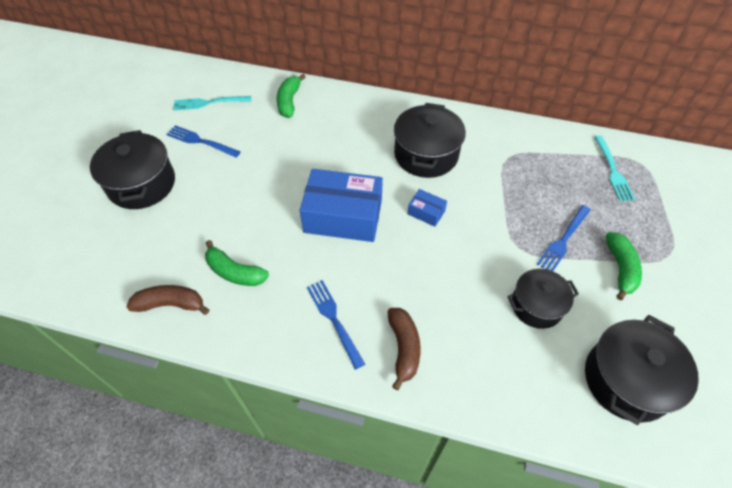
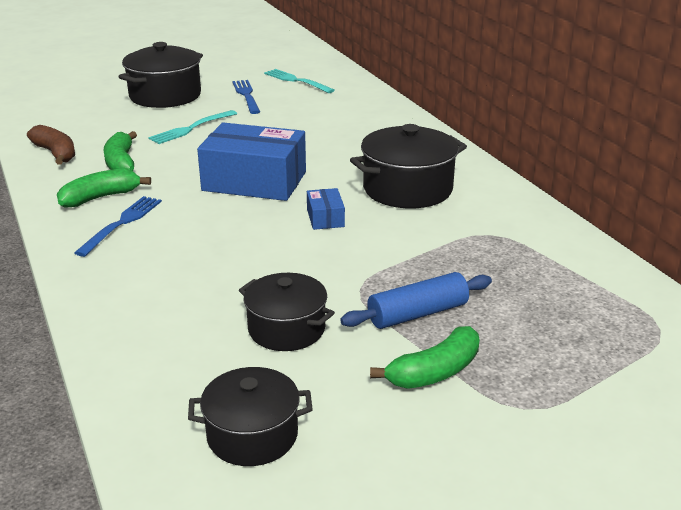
camera: 50 degrees right, 25 degrees down
(289, 101) = (358, 106): green banana -> green banana (101, 197)
(343, 216) = (254, 181): blue box -> blue box turned 45 degrees counterclockwise
(403, 348) = (129, 270): brown banana -> none
(563, 240) = (417, 314): blue fork -> blue rolling pin
(612, 170) = (603, 311): turquoise fork -> turquoise fork (191, 128)
(626, 380) = (252, 435): black pot -> black pot, size x0.66

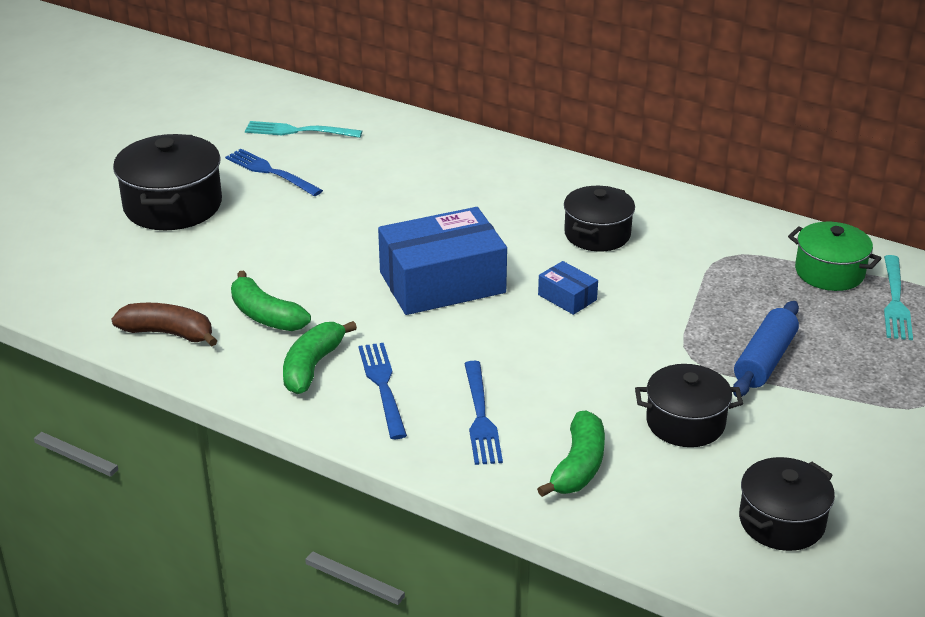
camera: 35 degrees left, 5 degrees up
(151, 265) = (480, 417): none -> blue fork
(191, 128) = (275, 240): turquoise fork -> turquoise fork (895, 301)
(407, 189) = (597, 234): black pot -> black pot, size x0.66
(434, 372) = (838, 405): green banana -> green banana (578, 466)
(569, 275) = (829, 272): none -> green pot

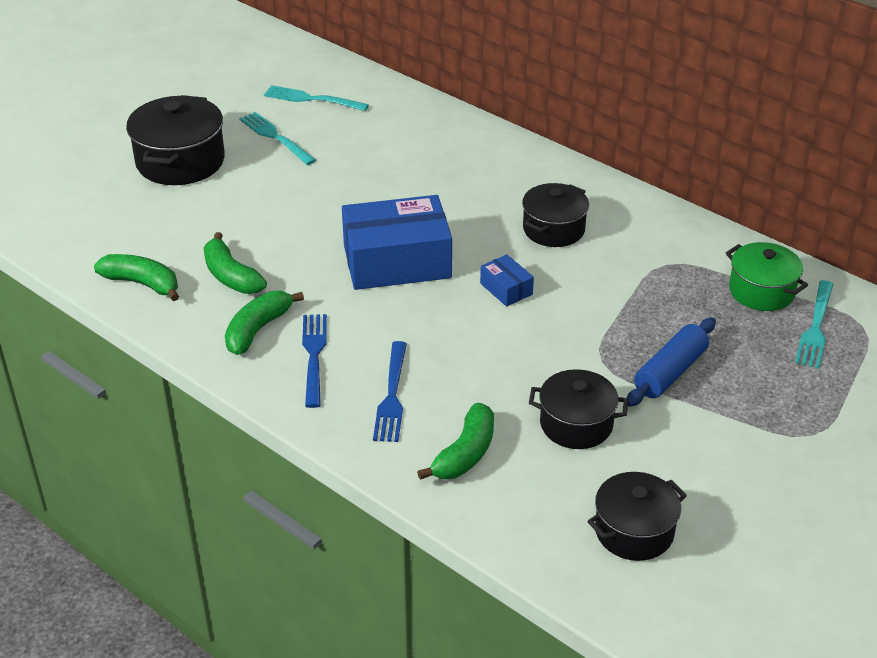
camera: 10 degrees right, 5 degrees up
(168, 333) = (142, 283): brown banana -> green banana
(271, 172) = (275, 137): blue fork -> turquoise fork

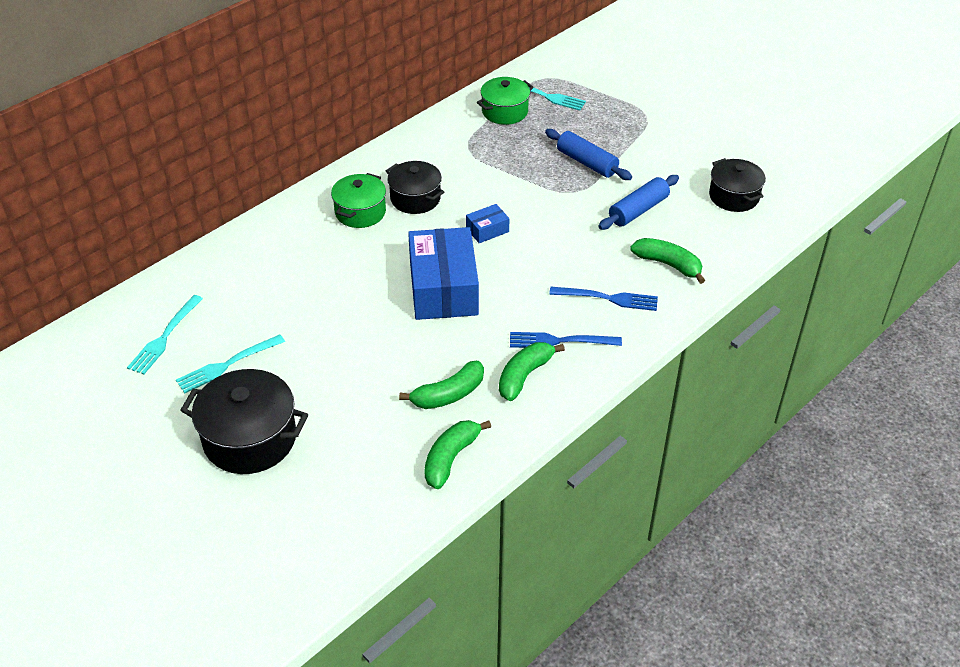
camera: 85 degrees left, 5 degrees up
(258, 329) = (524, 376): green banana -> green banana turned 90 degrees clockwise
(519, 192) = (360, 212): none -> green pot
(576, 424) = (638, 210): black pot -> blue rolling pin

